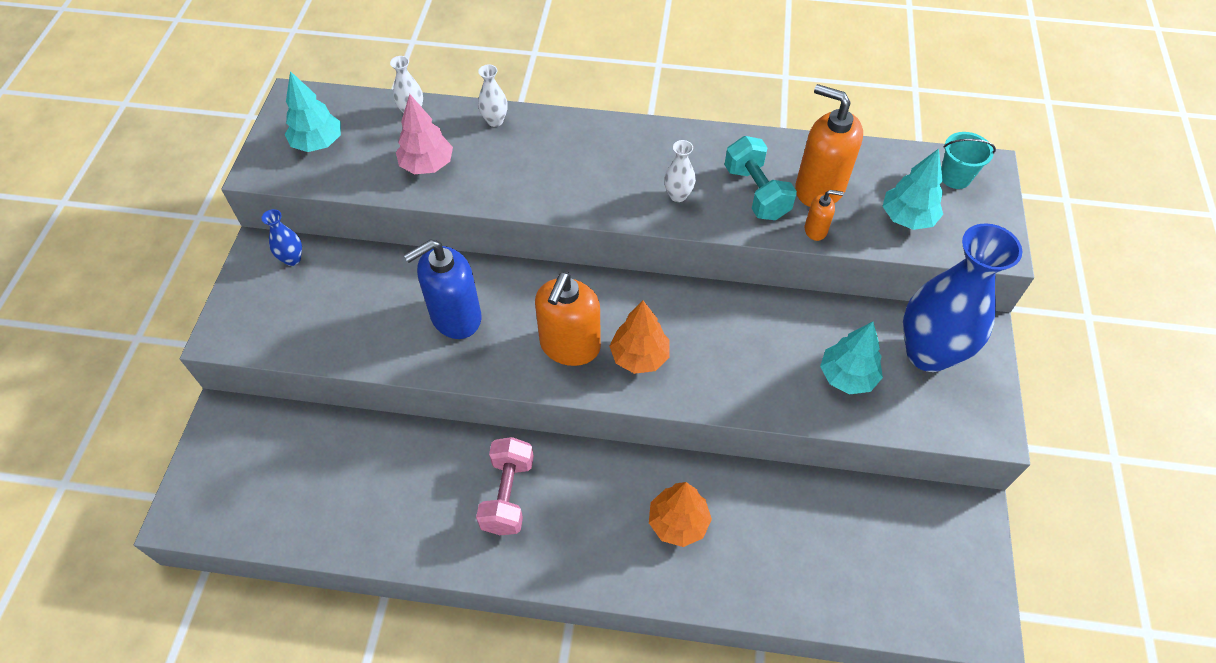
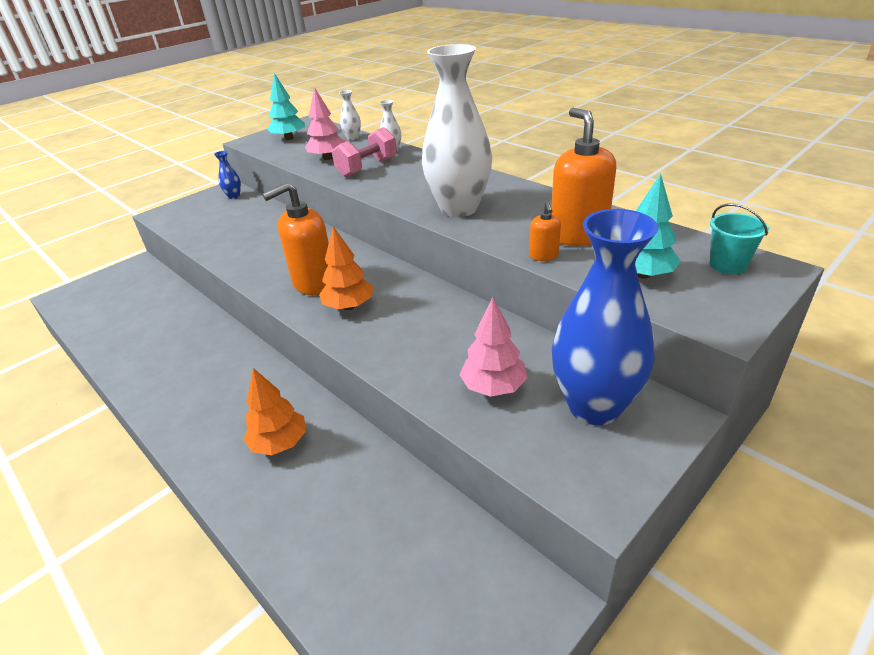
camera: 40 degrees right, 20 degrees down
(455, 317) = (272, 246): blue soap dispenser -> none
(508, 495) = (205, 367): pink dumbbell -> pink dumbbell (367, 168)
(678, 195) = (459, 208): white vase -> white vase, size x2.46
(756, 193) = (520, 223): turquoise dumbbell -> none
(816, 230) = (544, 256): orange soap dispenser -> orange soap dispenser turned 45 degrees clockwise
(847, 376) = (493, 387): turquoise tree -> pink tree

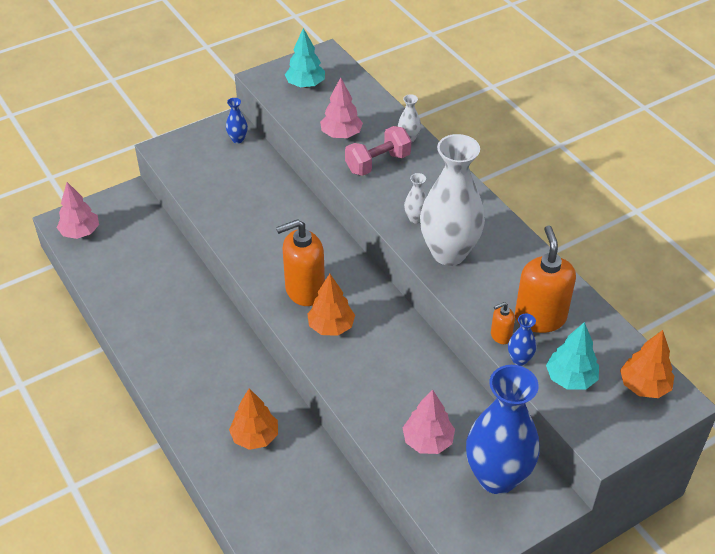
camera: 10 degrees right, 10 degrees up
(80, 300) = (80, 232): none -> pink tree
(352, 138) = (372, 103): white vase -> white vase (416, 218)
(544, 256) = (500, 335): orange soap dispenser -> orange soap dispenser turned 60 degrees clockwise
(575, 270) = (519, 359): none -> blue vase
(727, 265) = (644, 386): turquoise bucket -> orange tree

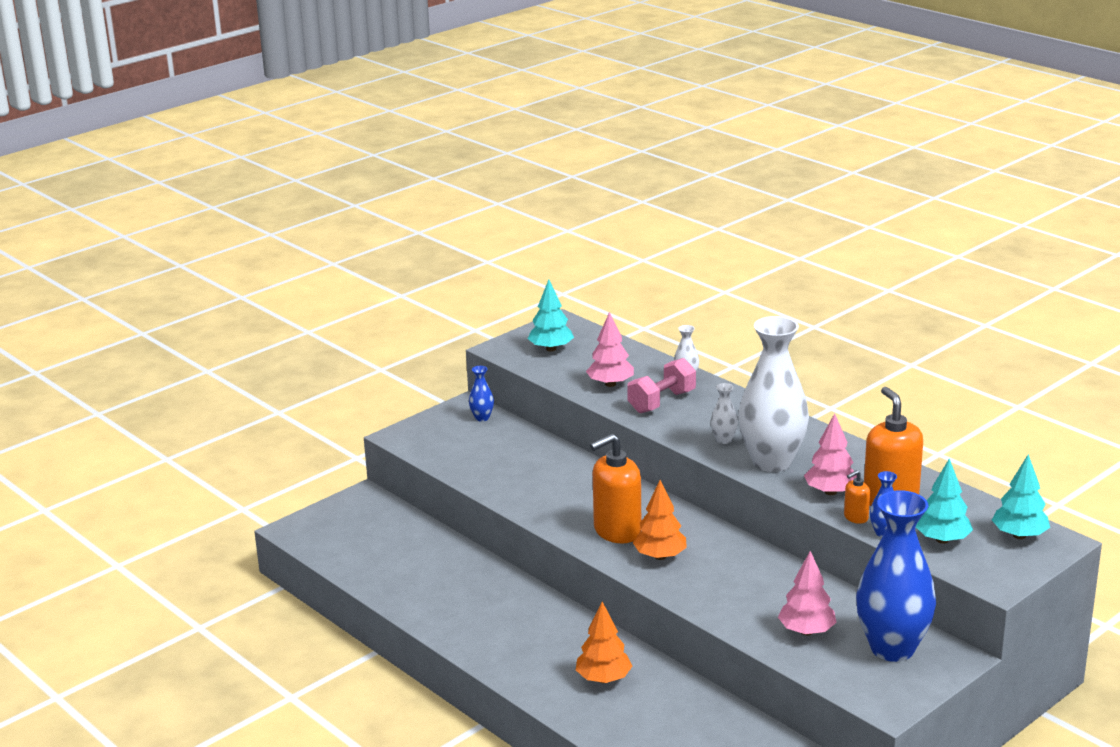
camera: 10 degrees left, 20 degrees down
(80, 232) = (319, 536): pink tree -> pink tree (830, 492)
(644, 386) = (1019, 535): orange tree -> turquoise tree

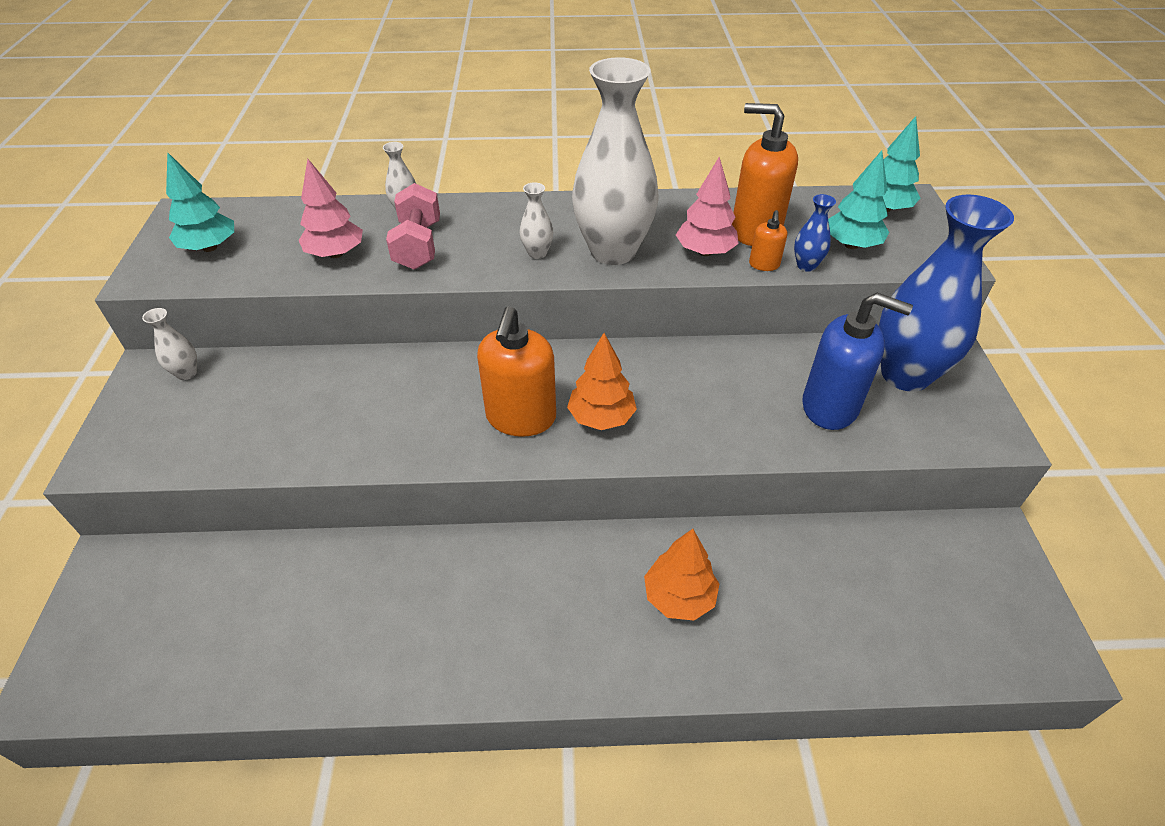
camera: 50 degrees left, 20 degrees up
(482, 418) = (186, 373): blue vase -> white vase
(806, 631) = (830, 407): pink tree -> blue soap dispenser

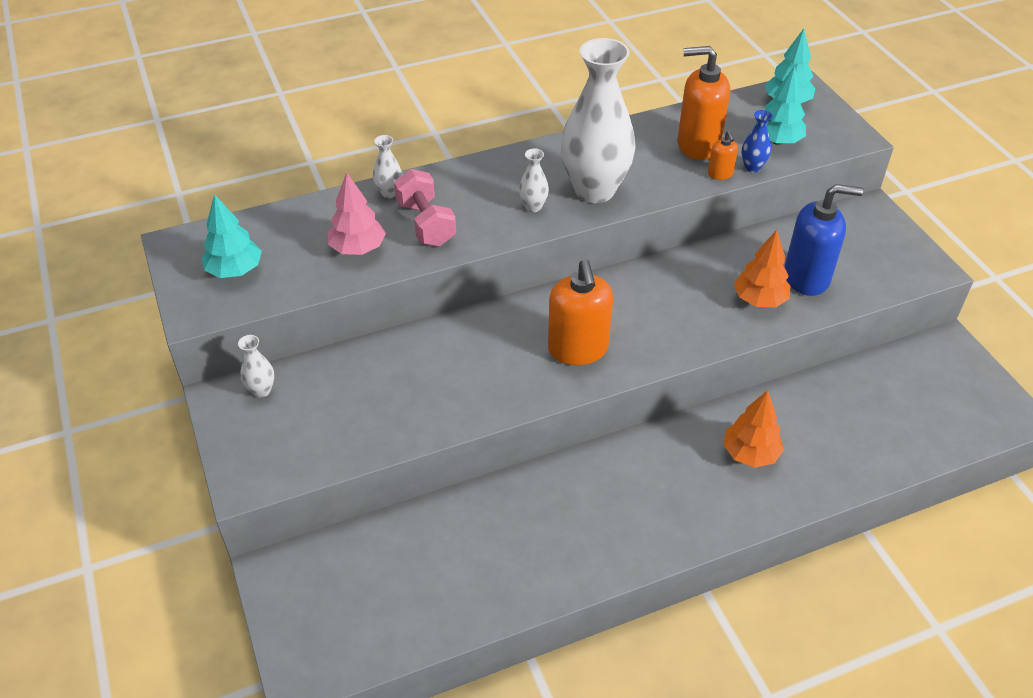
camera: 20 degrees left, 0 degrees up
(601, 418) = (641, 332): orange tree -> orange tree (759, 300)
(705, 252) = (668, 173): pink tree -> none
(905, 374) = (849, 238): blue vase -> none

